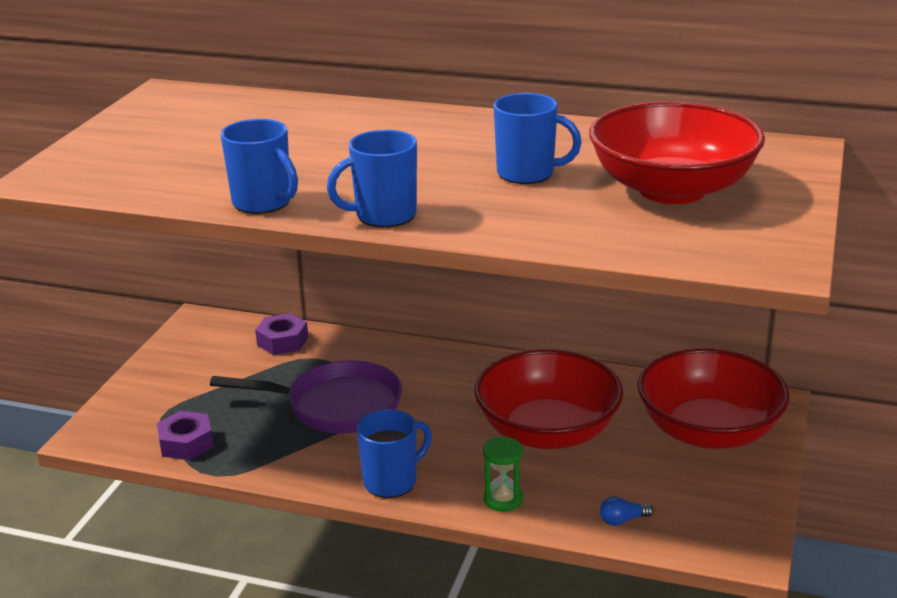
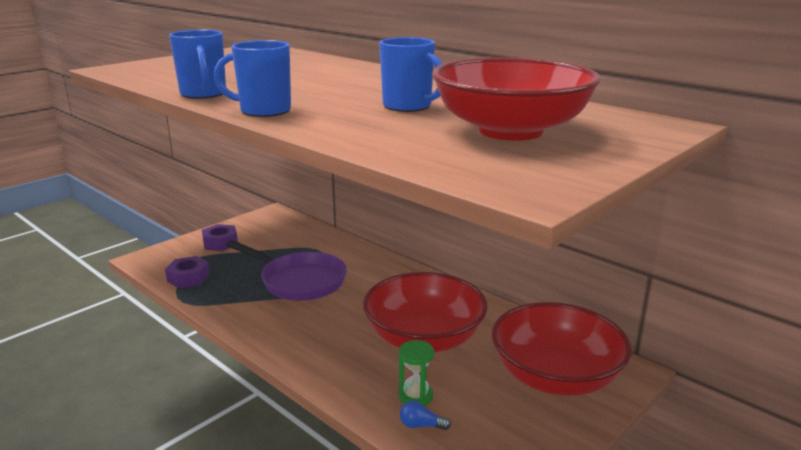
camera: 25 degrees right, 5 degrees down
(282, 341) = (308, 235): purple nut -> purple nut (220, 243)
(392, 481) = (282, 340): blue mug -> none
(503, 499) = (345, 377): green hourglass -> green hourglass (415, 396)

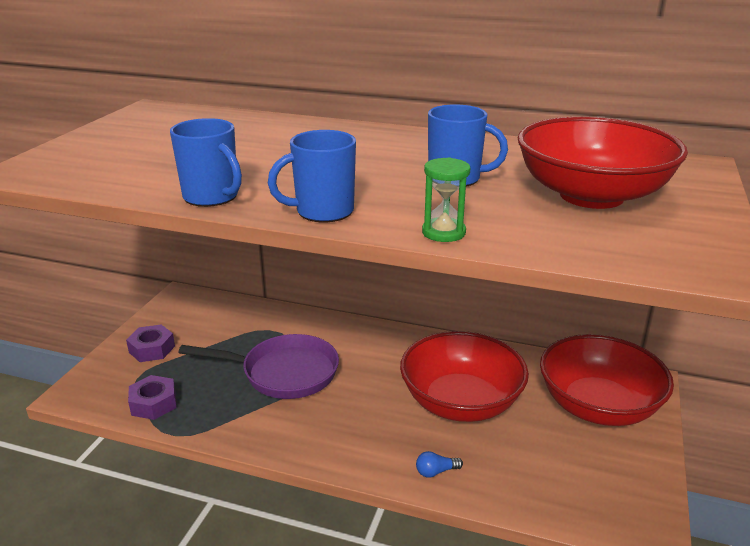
camera: 25 degrees left, 5 degrees up
(415, 396) = (503, 465): green hourglass -> green hourglass (443, 232)
(421, 425) = (531, 493): blue light bulb -> blue light bulb (436, 471)

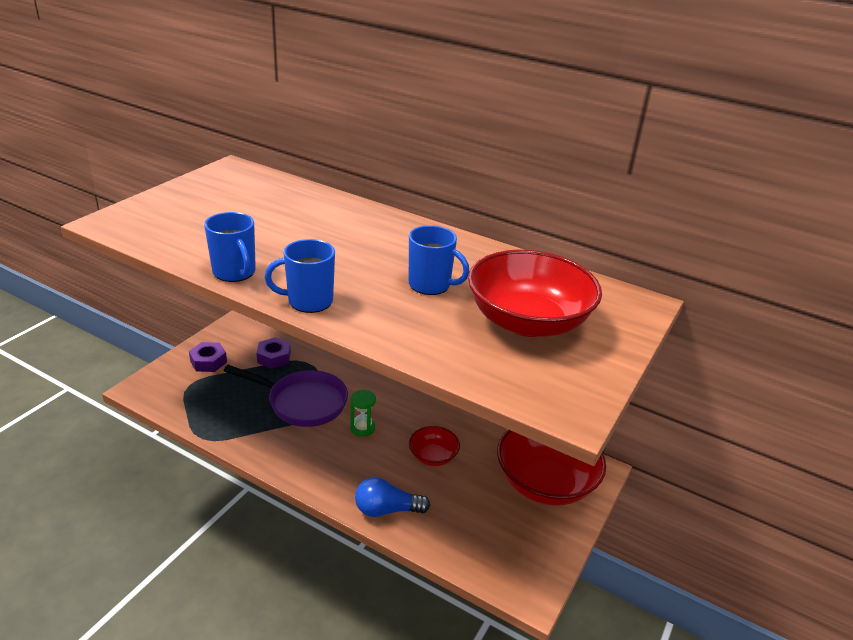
camera: 10 degrees right, 5 degrees up
(154, 403) = (195, 409): purple nut -> purple nut (274, 357)
(436, 471) = (387, 510): blue light bulb -> blue light bulb, size x1.91
(443, 232) = (387, 338): green hourglass -> green hourglass (362, 428)
(461, 402) = (433, 456): red bowl -> red bowl, size x0.49

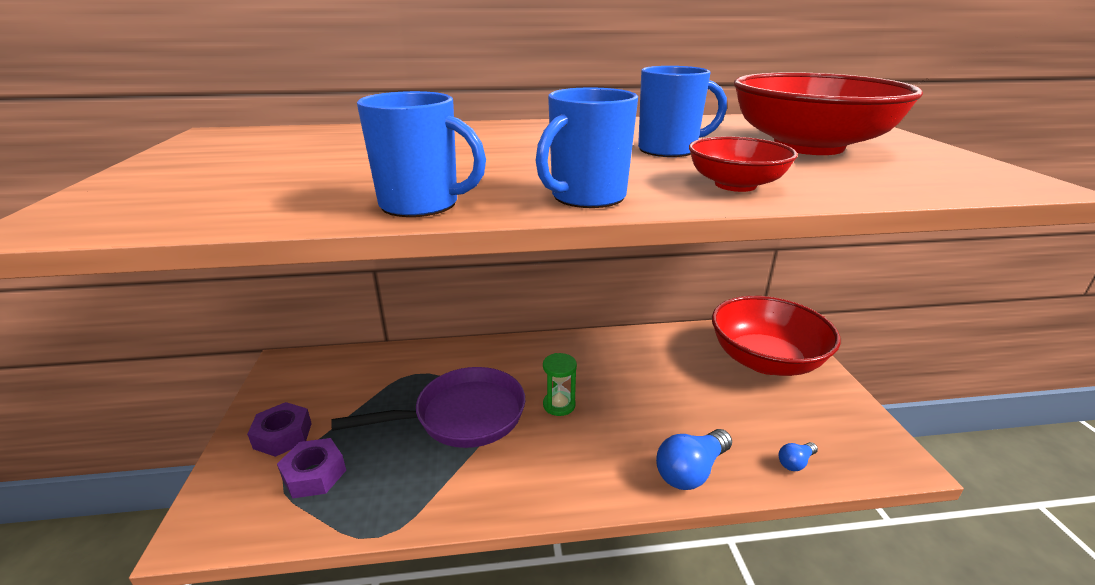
camera: 35 degrees left, 5 degrees down
(274, 357) = (370, 387): purple nut -> purple nut (314, 474)
(433, 456) = (656, 392): red bowl -> red bowl (735, 185)
(457, 548) = (795, 462): none -> blue light bulb

